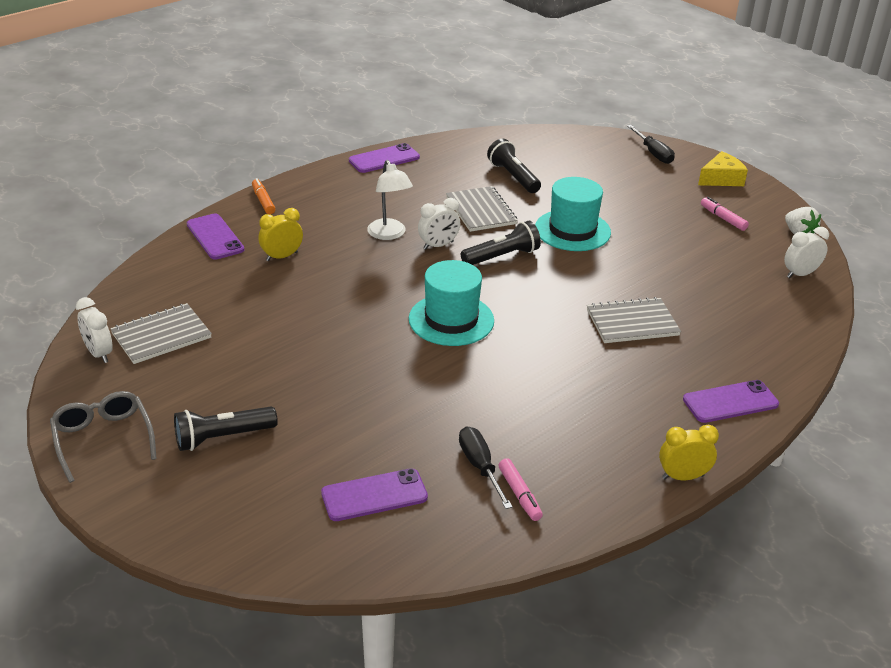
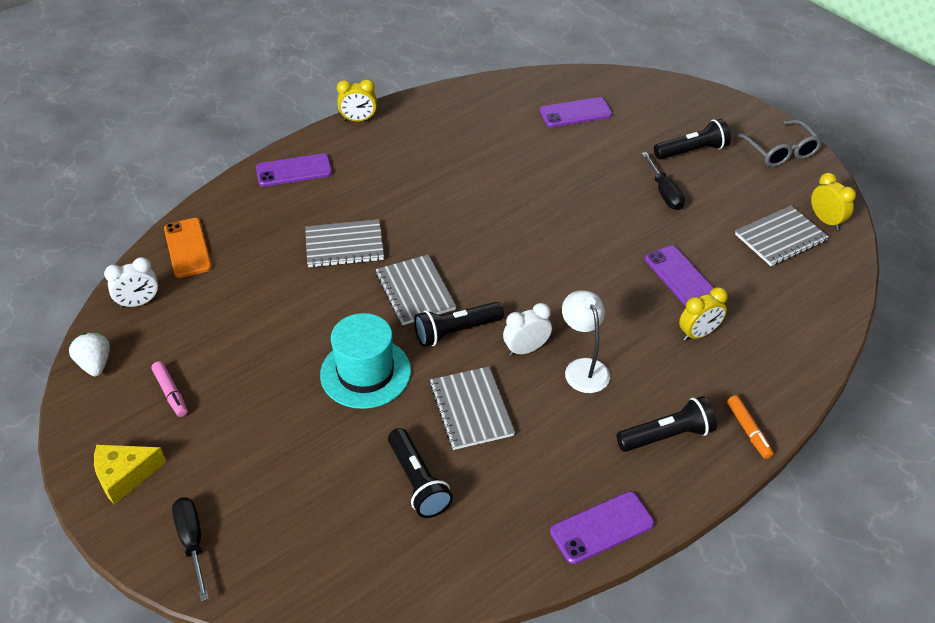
camera: 175 degrees left, 10 degrees up
(99, 353) = (826, 221): white clock -> yellow clock
(215, 237) = (783, 365): purple phone -> purple phone (680, 277)
(328, 198) = (667, 436): none -> black flashlight
(451, 320) = (516, 251): turquoise hat -> none
(480, 467) = (501, 128): black screwdriver -> black screwdriver (664, 193)
(519, 495) = (476, 111): pink marker -> none
(547, 285) = (415, 291): none -> grey notebook
(791, 318) = (187, 248): none -> orange phone

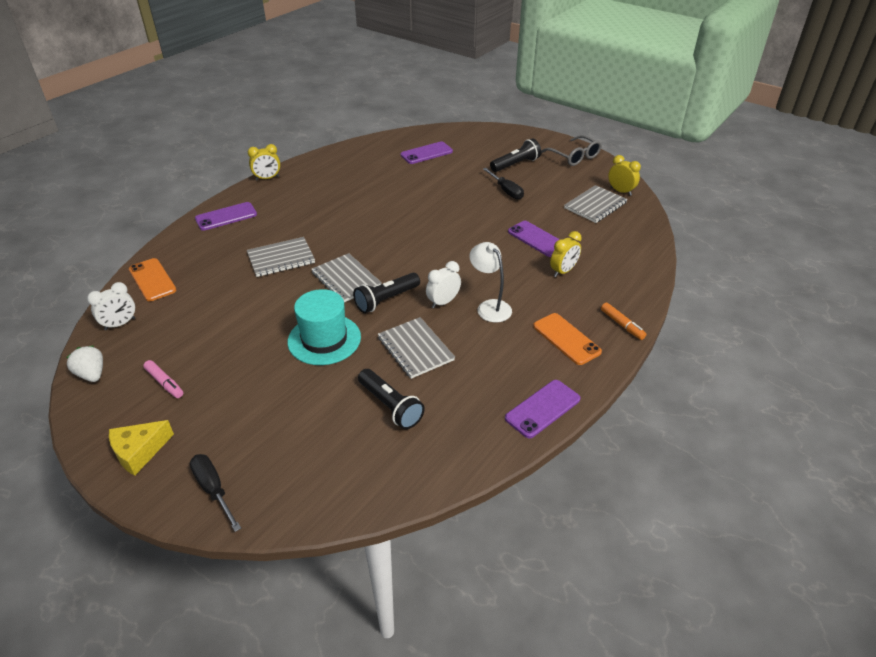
camera: 15 degrees left, 5 degrees down
(667, 436) = (566, 339): black flashlight -> orange phone

